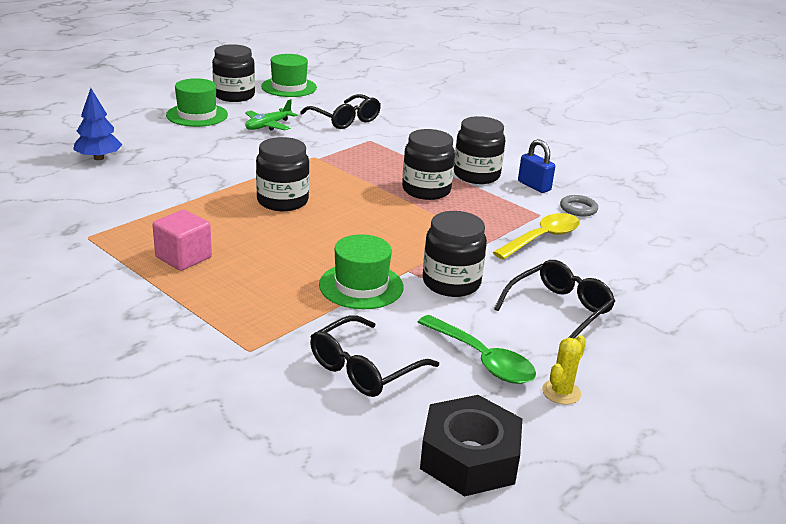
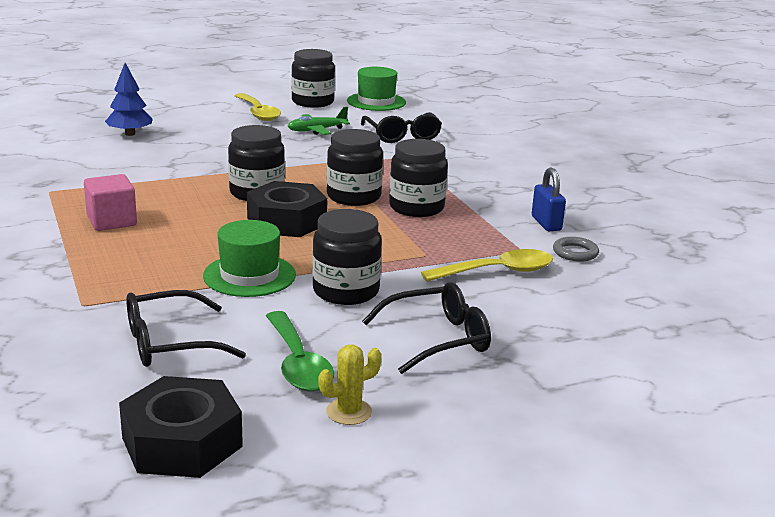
camera: 25 degrees right, 5 degrees down
(197, 115) = (258, 113): green hat -> yellow spoon
(336, 225) = (287, 221): none -> black nut
(476, 175) = (489, 203): black jar -> black jar (354, 197)

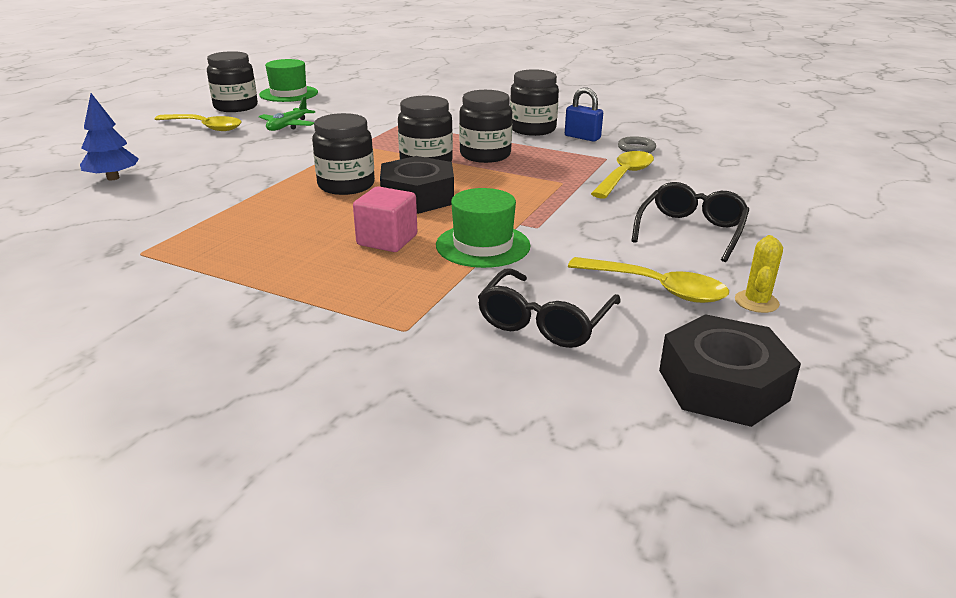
camera: 40 degrees left, 5 degrees up
(112, 221) = (269, 253): pink cube -> pink cube (387, 240)
(298, 363) = (657, 288): green spoon -> yellow spoon
(346, 291) = (571, 227): black jar -> black jar (532, 129)
(402, 136) = (363, 111): black glasses -> none

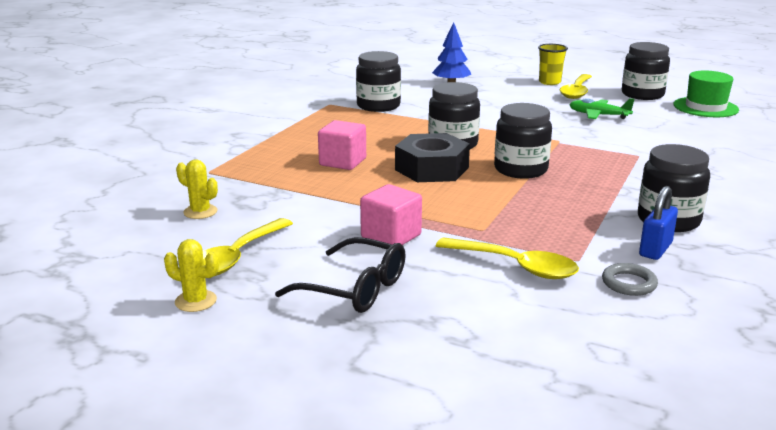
camera: 90 degrees right, 5 degrees down
(158, 134) = (549, 82): none -> yellow cup
(483, 245) = (330, 193): green hat -> none
(485, 155) = (556, 194): black jar -> black jar (378, 106)
(544, 322) = (200, 212): black glasses -> yellow cactus
(585, 217) = (391, 236): none -> pink cube
(722, 385) = (87, 267): black nut -> none

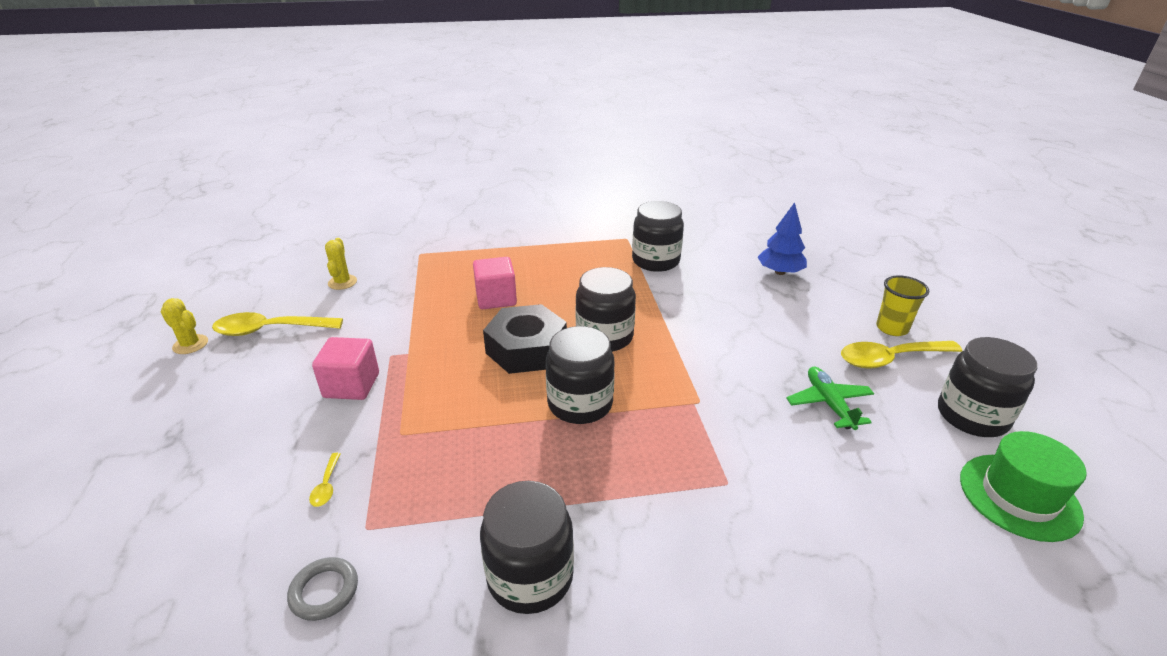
camera: 55 degrees right, 10 degrees up
(195, 301) = (190, 344): yellow cactus -> yellow cactus turned 45 degrees counterclockwise
(355, 289) = (237, 407): black glasses -> none
(515, 266) = (326, 486): yellow spoon -> yellow spoon, size x0.44
(655, 249) = (431, 589): blue padlock -> none

